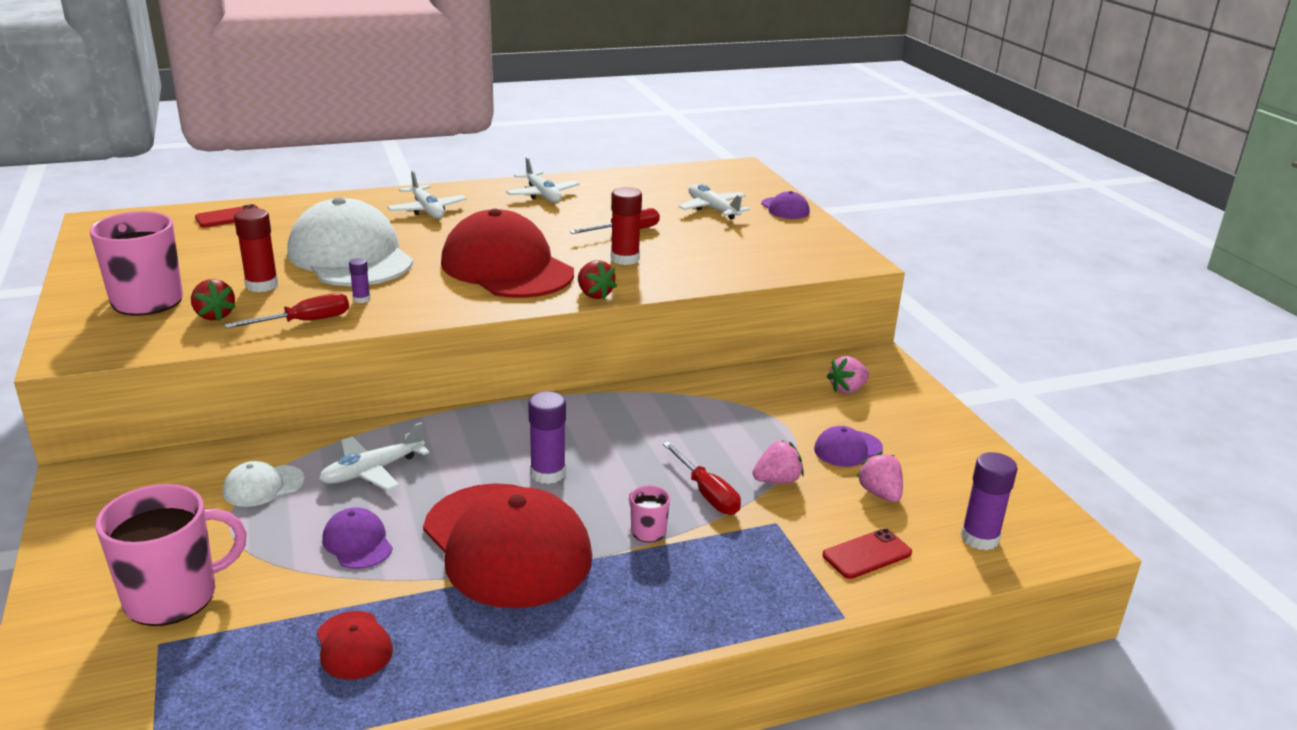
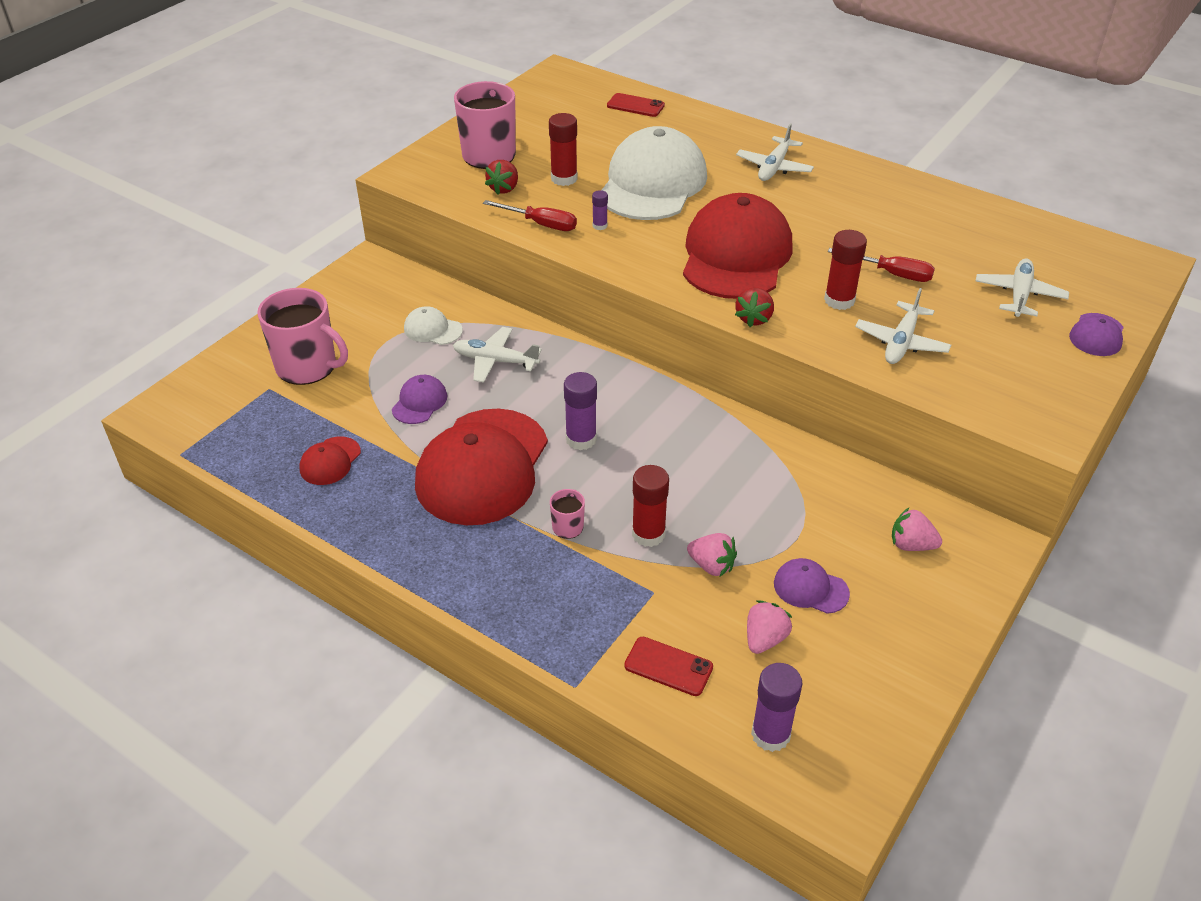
camera: 55 degrees right, 15 degrees up
(543, 195) = (891, 198): white plane -> white plane (901, 342)
(707, 493) = (648, 534): red screwdriver -> red glue stick

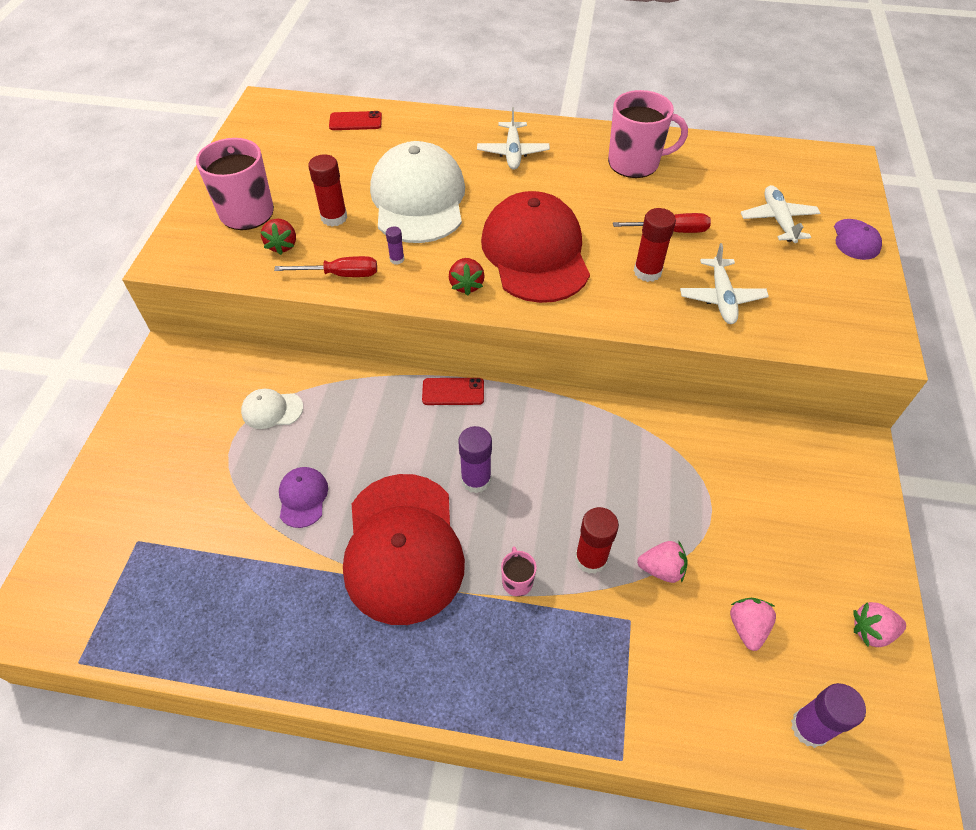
camera: 25 degrees left, 10 degrees up
(307, 367) = (166, 499): pink mug -> pink mug (635, 163)
(330, 461) = (248, 603): red cap -> none
(495, 361) = (351, 424): white plane -> none
(668, 666) = (688, 696): red phone -> red phone (453, 392)
(754, 318) = (590, 315): red strawberry -> red strawberry (466, 285)
(810, 588) = (751, 557): purple cap -> none
(911, 545) = (800, 478): pink strawberry -> pink strawberry (871, 631)

